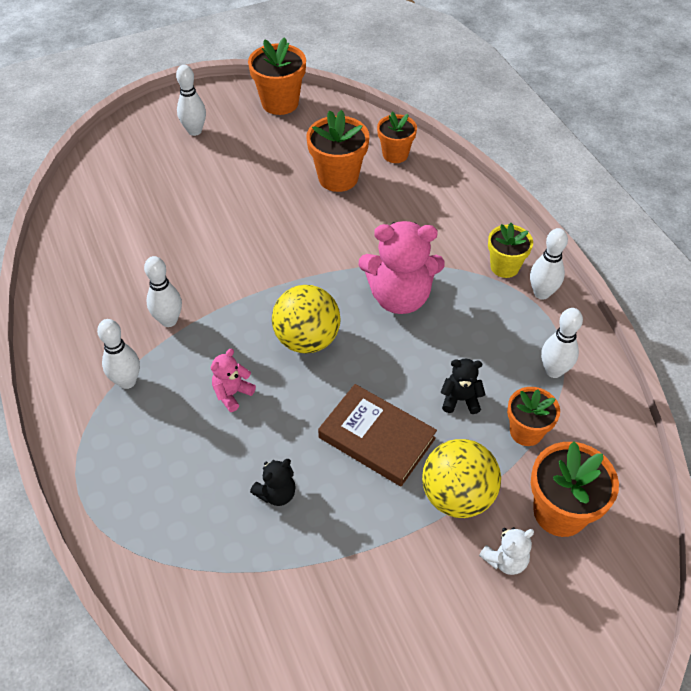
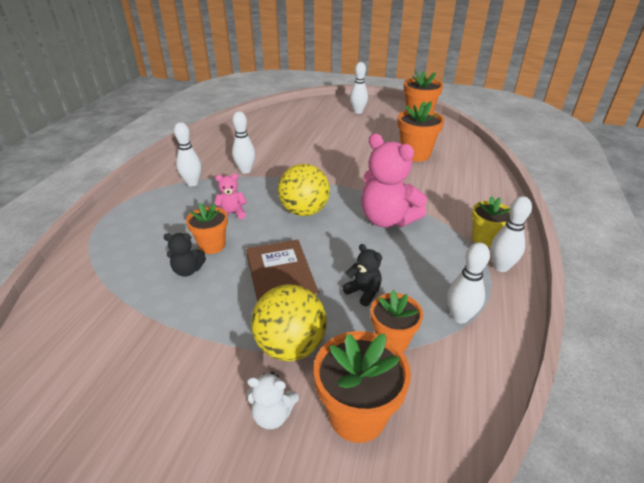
camera: 40 degrees right, 15 degrees down
(395, 154) = (465, 158): orange flower pot -> orange flower pot (212, 245)

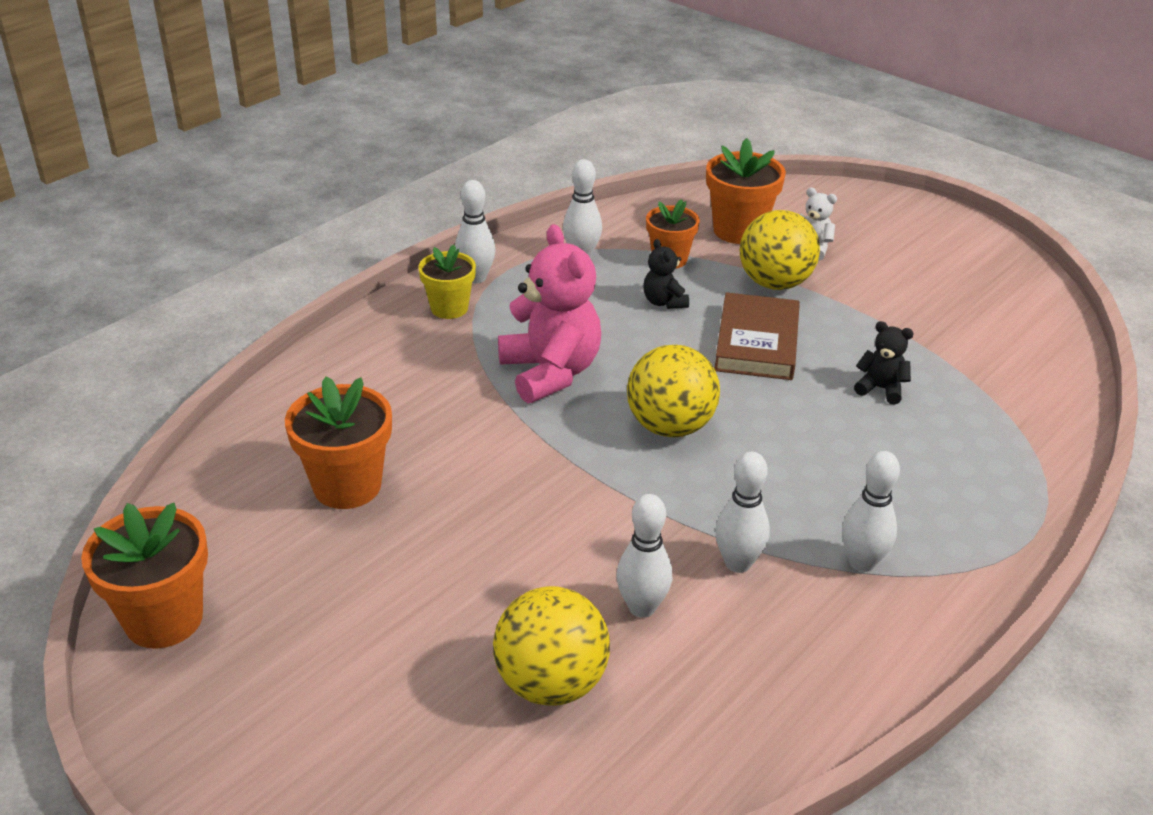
camera: 155 degrees left, 0 degrees up
(212, 245) = (841, 414): orange flower pot -> none
(232, 213) = (796, 461): pink teddy bear -> none
(292, 131) = (551, 683): none -> yellow ball
(358, 112) = (292, 715): white bowling pin -> white bowling pin (642, 607)

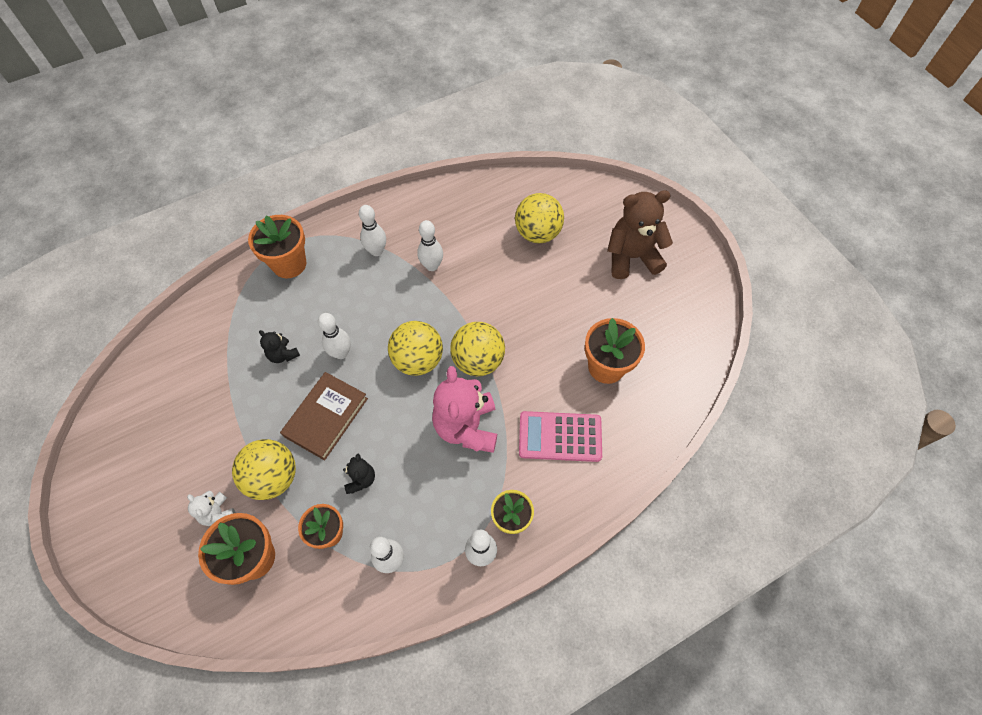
camera: 160 degrees left, 25 degrees up
(164, 619) = (700, 308): orange flower pot -> orange flower pot (289, 264)
(321, 686) = (631, 257): none -> brown teddy bear
(405, 390) = (560, 436): none -> pink calculator
(572, 446) = (478, 361): none -> yellow ball
(642, 607) = (486, 256): white bowling pin -> white bowling pin (341, 353)

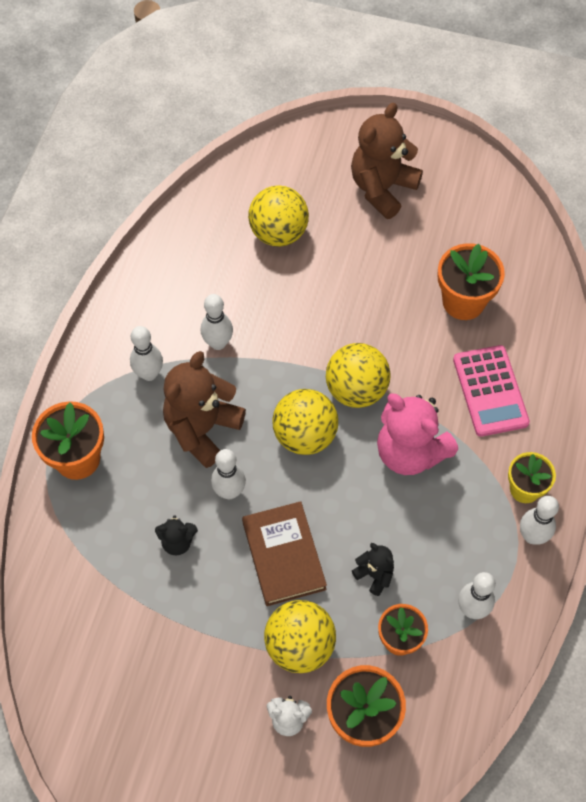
camera: 45 degrees left, 0 degrees up
(368, 305) = (202, 429): none -> brown teddy bear
(560, 436) = (490, 391): pink calculator -> pink calculator turned 60 degrees counterclockwise

